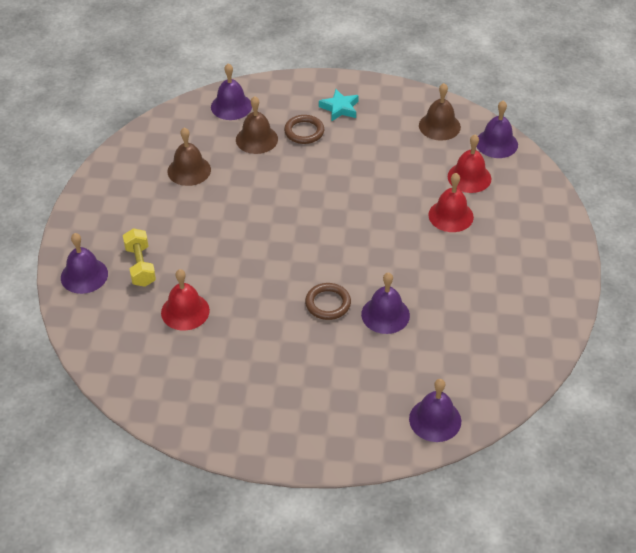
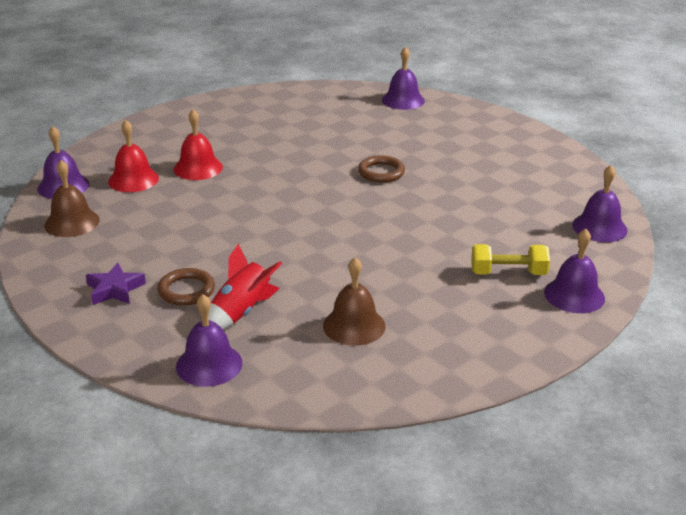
camera: 135 degrees left, 15 degrees down
(140, 266) = (508, 273): yellow dumbbell -> yellow dumbbell turned 60 degrees clockwise
(185, 311) = (504, 223): red bell -> none
(256, 139) = (241, 312): brown bell -> red rocket
(340, 108) = (115, 289): turquoise star -> purple star
(385, 314) = (350, 148): purple bell -> purple bell (599, 227)

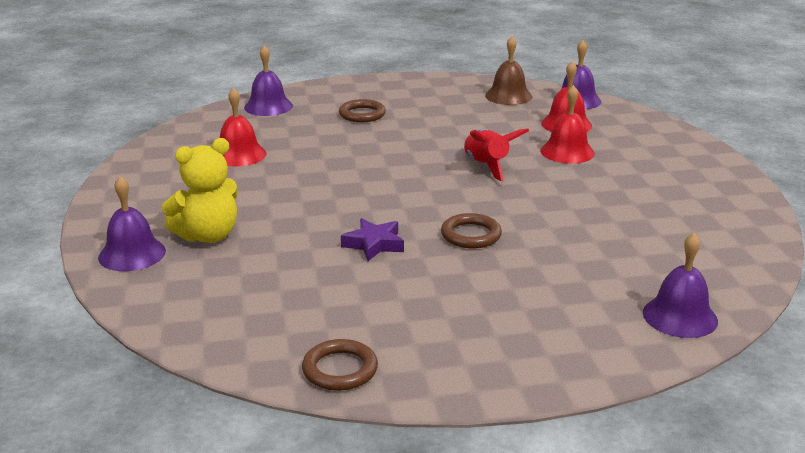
camera: 120 degrees right, 5 degrees down
(115, 289) = (392, 96): purple star -> purple star (374, 244)
(241, 312) = (310, 125): red rocket -> red rocket (486, 167)
(354, 325) = (239, 155): brown bell -> red bell
(508, 273) = (208, 236): yellow dumbbell -> yellow teddy bear
(573, 171) = (340, 369): none -> brown ring
(599, 227) = (203, 322): purple bell -> none

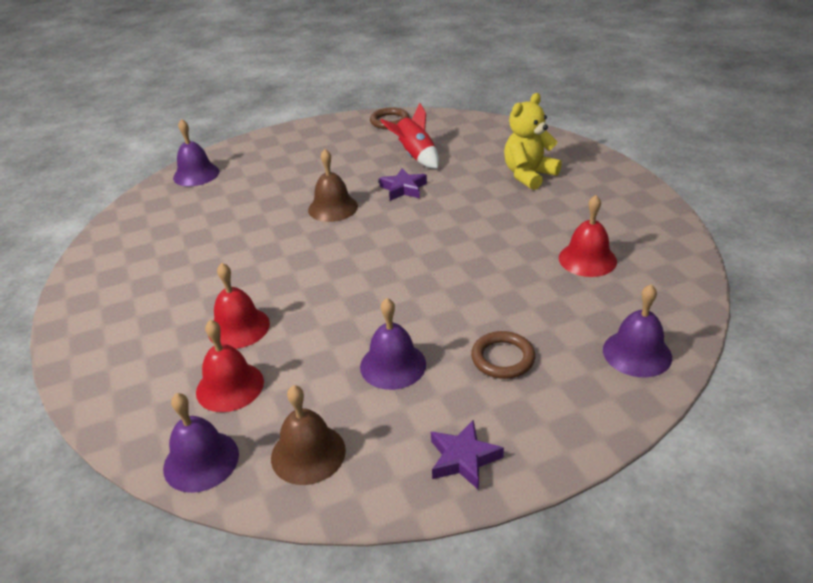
camera: 170 degrees right, 10 degrees up
(132, 254) = (566, 155): purple bell -> purple bell (393, 365)
(415, 86) = (463, 459): none -> purple star
(471, 235) = (333, 208): brown ring -> brown bell
(486, 167) = (327, 287): red rocket -> red rocket (415, 156)

